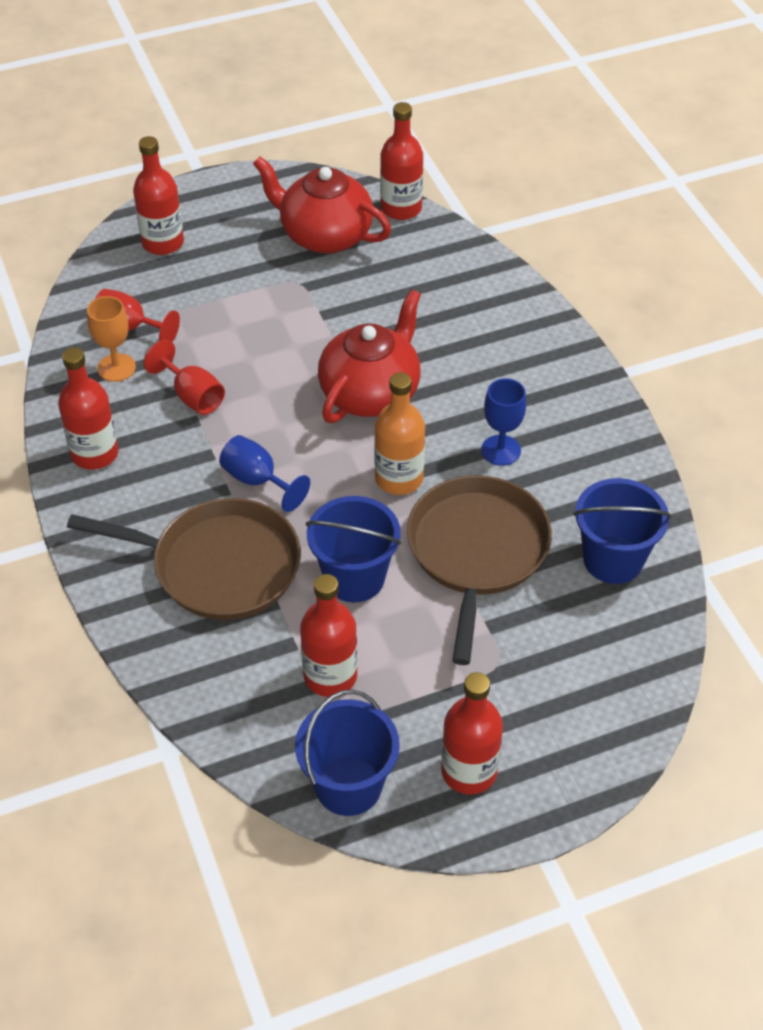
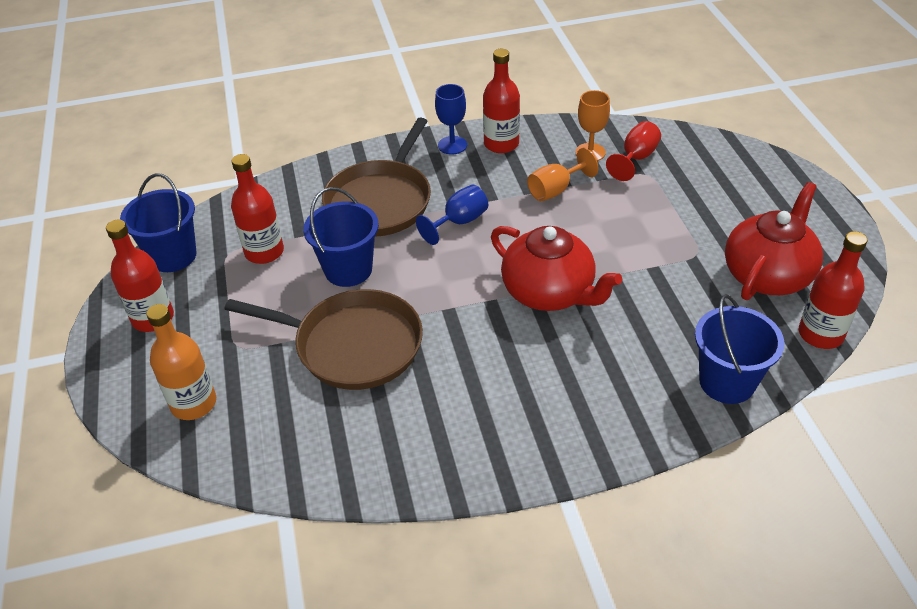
camera: 100 degrees right, 5 degrees down
(163, 243) = (744, 175): red bottle -> none
(192, 396) = (555, 190): red goblet -> orange goblet
(399, 478) = (445, 303): orange bottle -> orange bottle (193, 403)
(501, 450) = (465, 375): blue goblet -> blue goblet (452, 145)
(613, 560) = (315, 441): blue bucket -> blue bucket (727, 382)

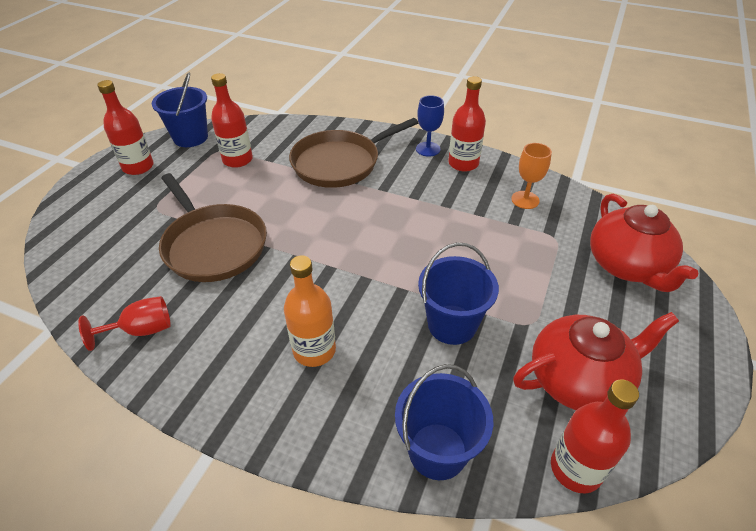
camera: 35 degrees right, 0 degrees up
(193, 403) = (94, 228): orange bottle -> orange bottle (314, 350)
(348, 270) = (269, 195): blue bucket -> blue bucket (452, 324)
(459, 222) = (373, 201): blue goblet -> none
(549, 293) = (377, 285): red teapot -> red teapot (627, 266)
(555, 190) = (467, 214): orange goblet -> none
(636, 158) = (559, 221): red goblet -> red goblet (141, 330)

